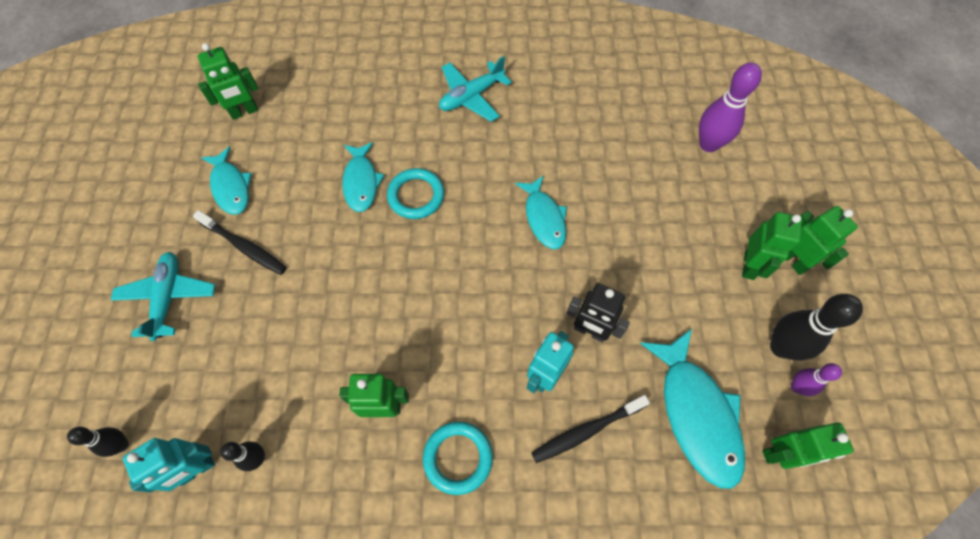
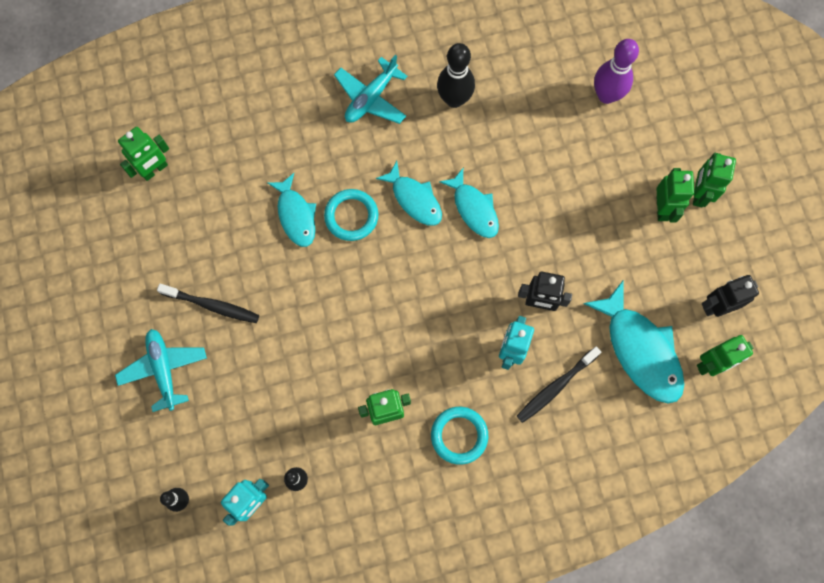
camera: 15 degrees left, 10 degrees up
(231, 187) = (175, 251): turquoise fish -> turquoise fish (414, 199)
(781, 347) = (699, 275): black bowling pin -> black bowling pin (454, 99)
(793, 260) = (699, 194): green robot -> green robot turned 120 degrees counterclockwise
(797, 387) = (716, 306): purple bowling pin -> black robot

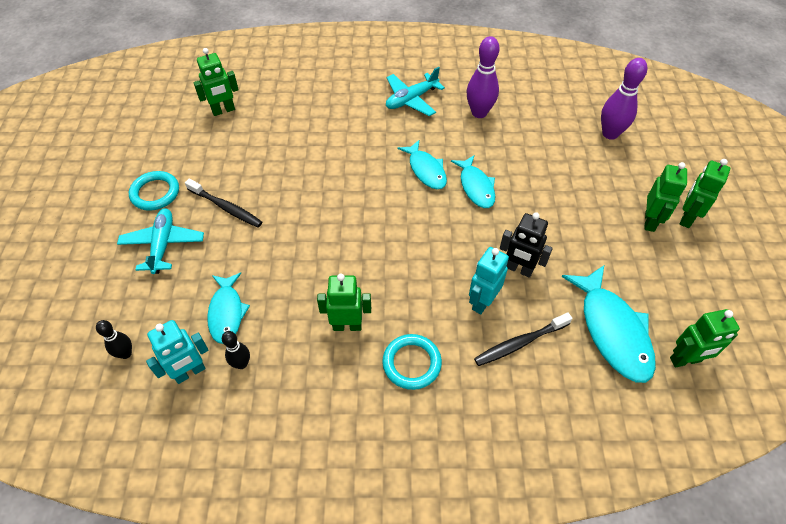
camera: 15 degrees right, 20 degrees down
(296, 215) = (322, 161): turquoise fish -> turquoise fish (227, 312)
(351, 216) = (368, 171): turquoise ring -> turquoise ring (155, 193)
(454, 99) = (479, 113): black bowling pin -> purple bowling pin
(716, 306) = (696, 310): black robot -> none

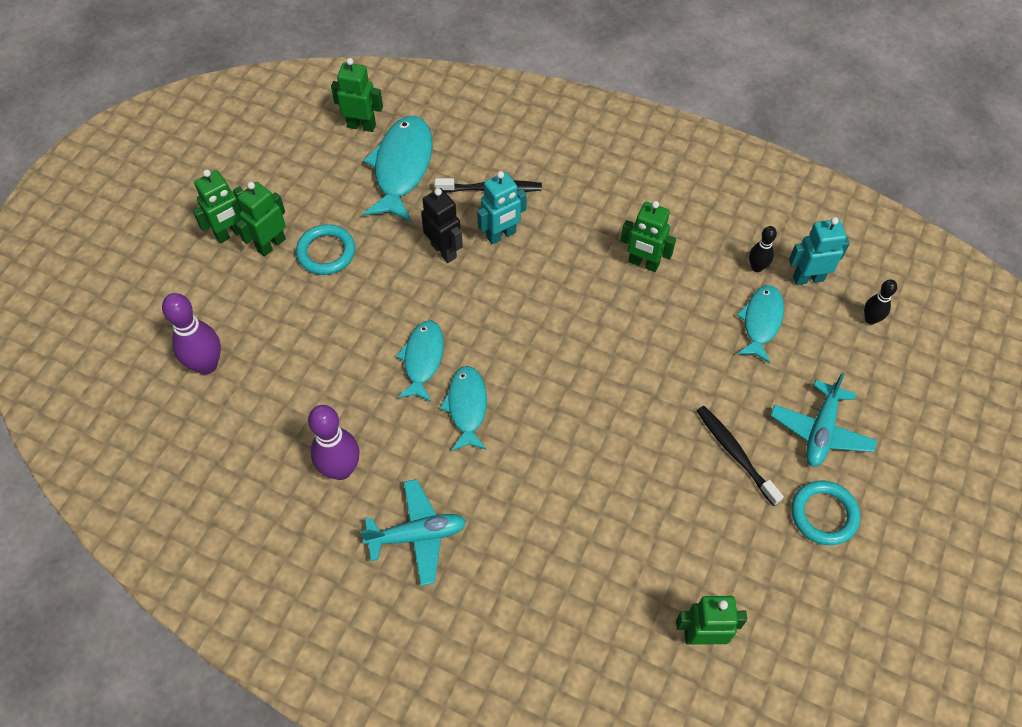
camera: 155 degrees left, 5 degrees up
(411, 363) = (598, 209): turquoise ring -> turquoise ring (326, 252)

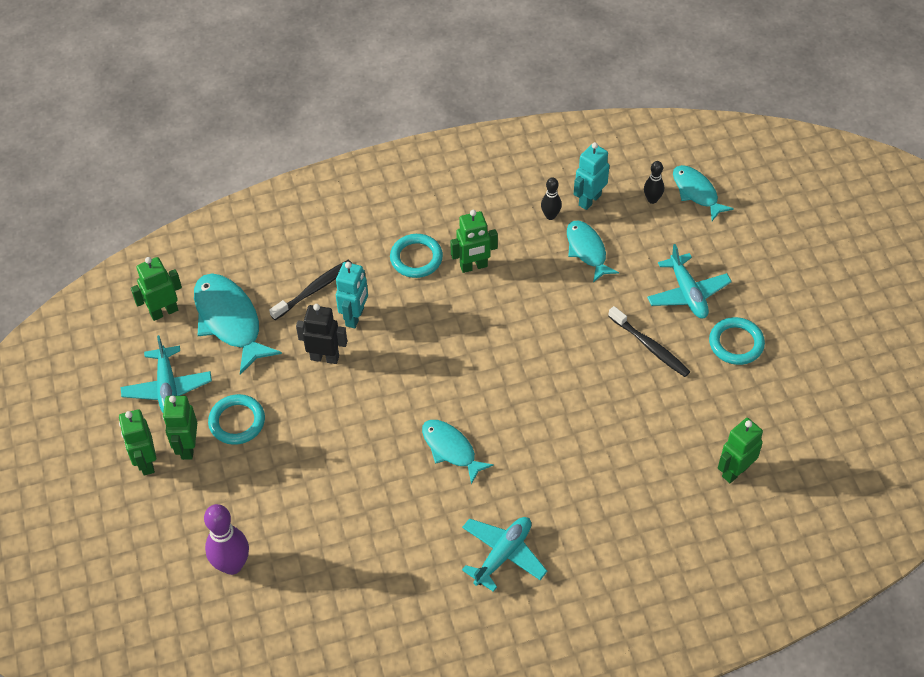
camera: 40 degrees left, 5 degrees down
(230, 233) = (146, 462): green robot -> green robot turned 150 degrees clockwise
(304, 186) = (167, 387): none -> turquoise plane
(341, 469) = (407, 556): purple bowling pin -> none
(422, 359) = (387, 442): turquoise fish -> turquoise fish (696, 192)
(601, 222) = (416, 258): none -> turquoise ring
(735, 453) = (650, 347): black toothbrush -> black toothbrush turned 150 degrees counterclockwise

